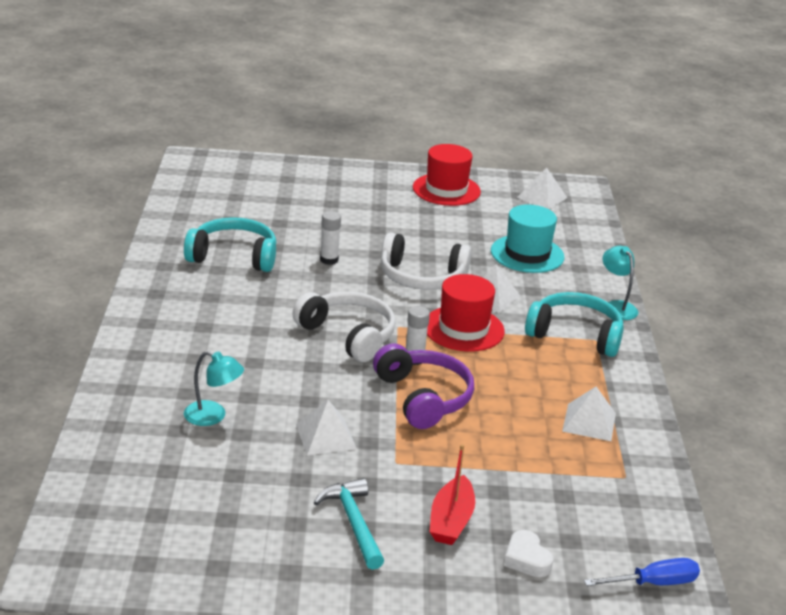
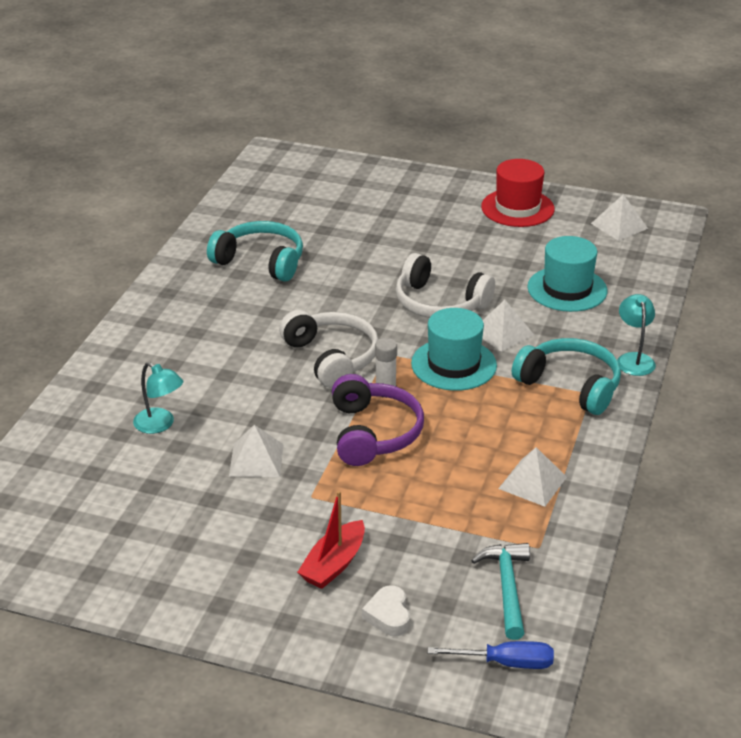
camera: 20 degrees right, 5 degrees up
(329, 260) = (354, 274): white glue stick -> none
(353, 523) = (238, 551): turquoise hammer -> turquoise hammer (507, 587)
(463, 329) = (454, 364): red hat -> turquoise hat

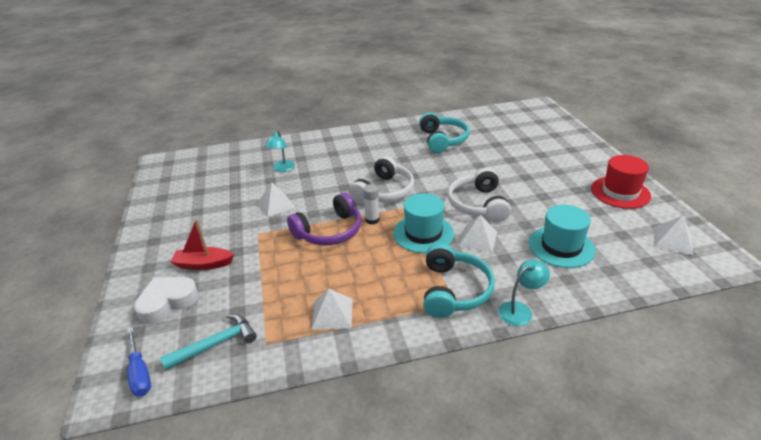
camera: 60 degrees right, 0 degrees up
(388, 615) = (167, 302): white heart -> white heart, size x1.60

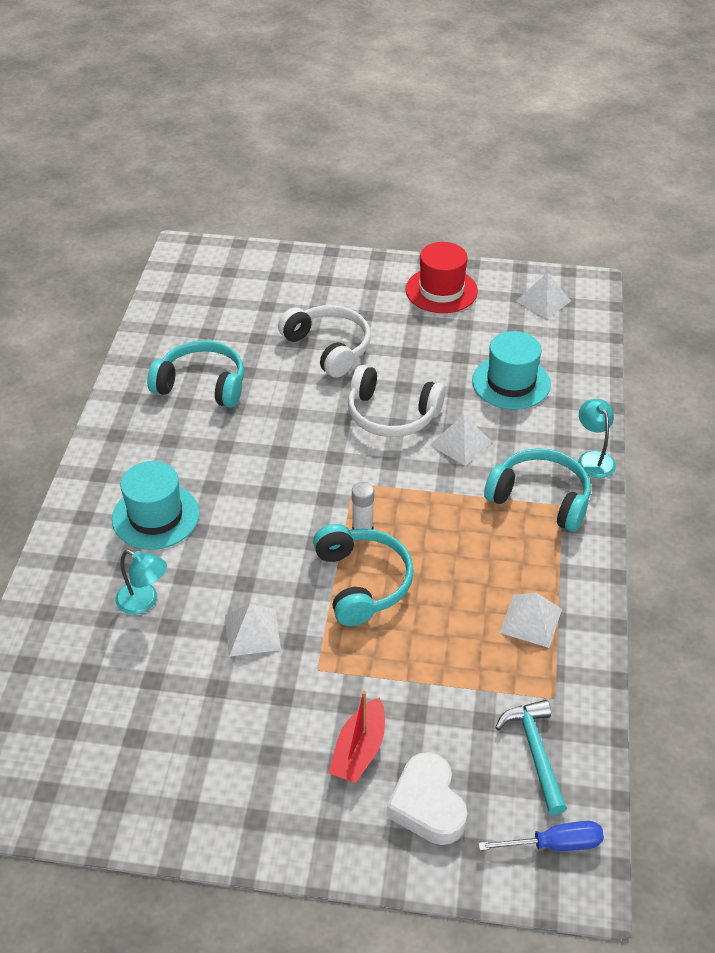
camera: 70 degrees left, 10 degrees up
(329, 231) = (362, 582): purple headphones -> turquoise headphones
(384, 191) = (300, 495): white headphones -> white headphones (328, 348)
(423, 233) = (422, 487): turquoise hat -> turquoise hat (156, 516)

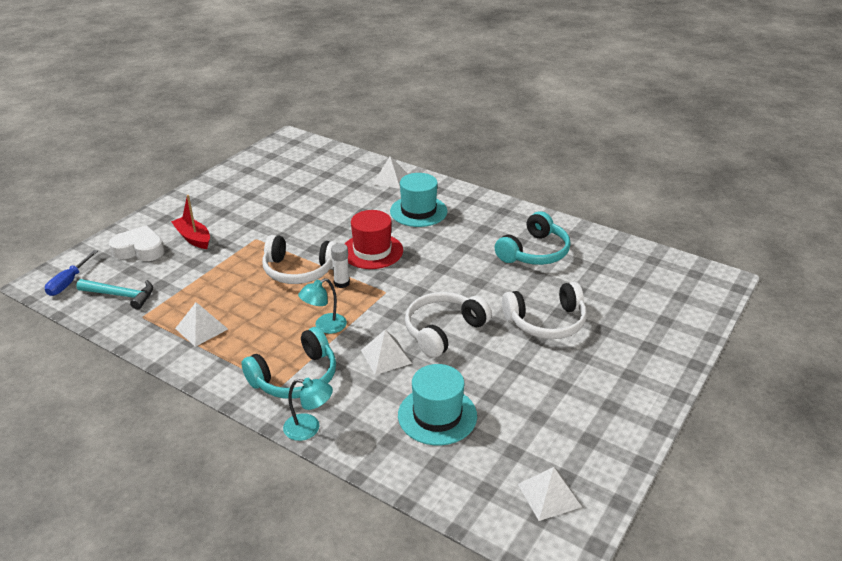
camera: 115 degrees right, 10 degrees down
(144, 602) = (356, 196): turquoise lamp -> turquoise lamp (324, 326)
(252, 632) = (302, 224): white pyramid -> white pyramid (390, 179)
(362, 582) = (299, 270): turquoise headphones -> white headphones
(441, 290) = (600, 420): red hat -> red hat (372, 251)

